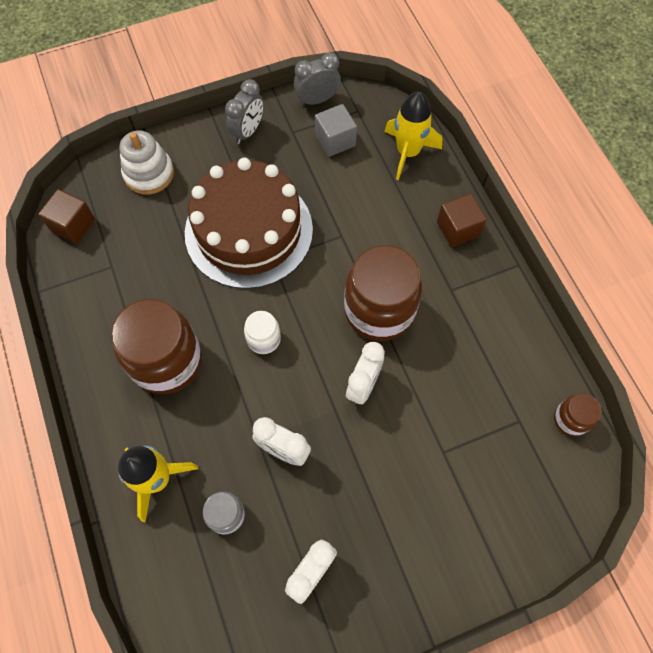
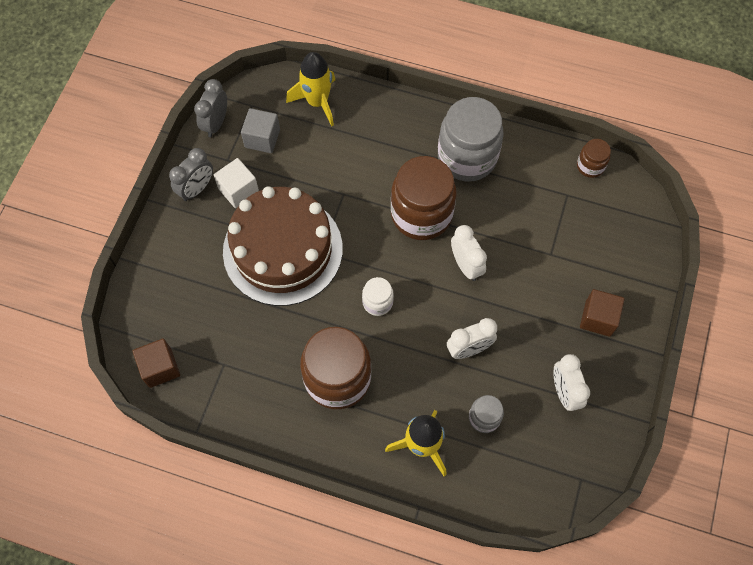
camera: 50 degrees left, 0 degrees up
(149, 173) = (166, 282): white stacking toy -> none
(248, 131) = (197, 189): grey clock -> grey clock turned 60 degrees clockwise
(273, 160) = (238, 190): none -> white cube
(458, 229) = (405, 120): brown cube -> brown cube (598, 318)
(471, 305) = (467, 157): none -> grey jar

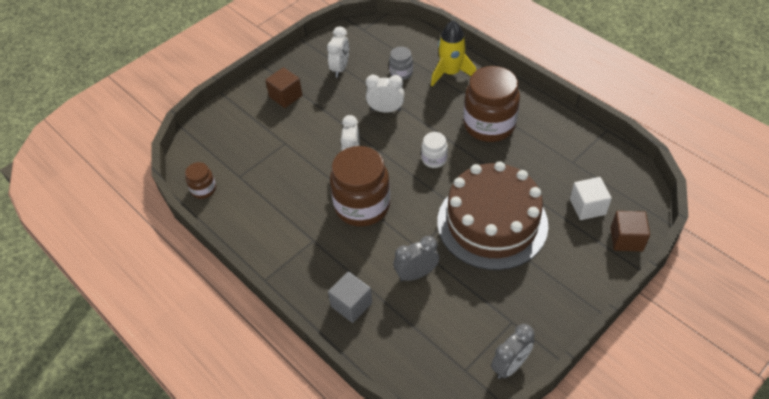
camera: 150 degrees left, 15 degrees down
(160, 368) = (625, 176): brown cube -> brown cube (626, 239)
(197, 189) = (552, 305): grey clock -> grey clock (416, 274)
(238, 190) = (512, 288): white cube -> white cube (587, 207)
(262, 138) = (468, 329): grey cube -> grey cube (351, 304)
(317, 102) = (396, 344): yellow rocket -> none
(467, 157) = (294, 235): grey jar -> none

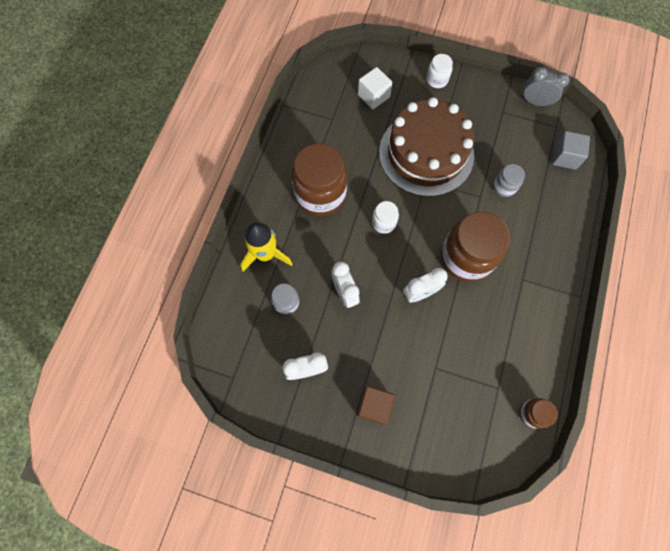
camera: 120 degrees left, 20 degrees up
(351, 304) = (558, 220): grey cube -> grey cube (565, 157)
(416, 274) = (504, 187): grey clock -> grey jar
(586, 275) = (437, 80): none -> white jar
(626, 239) = (390, 65): brown cube -> none

